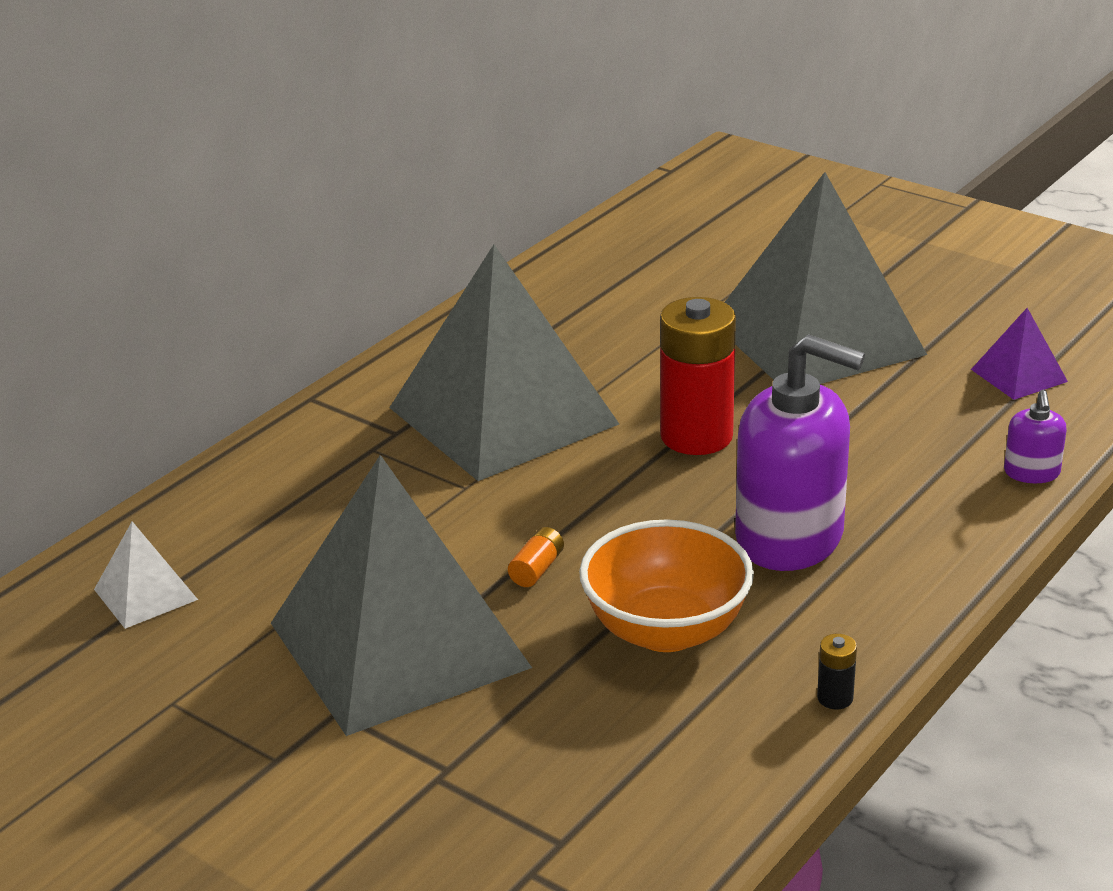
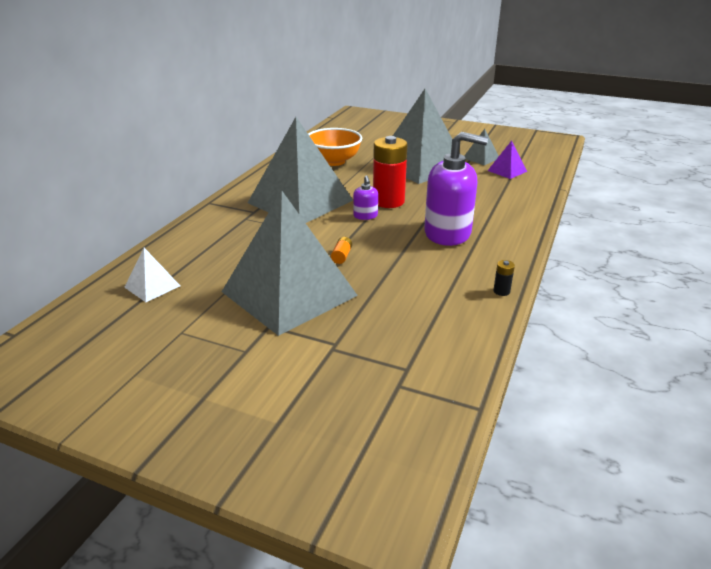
camera: 15 degrees left, 0 degrees up
(666, 630) = (412, 273): orange bowl -> orange bowl (334, 161)
(975, 330) = (481, 158): none -> grey pyramid
(1031, 473) = (532, 202): purple soap dispenser -> purple soap dispenser (365, 216)

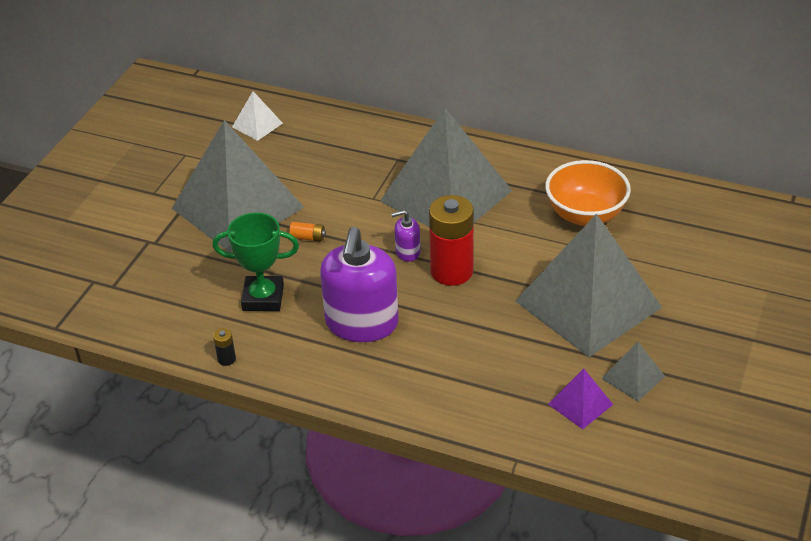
camera: 90 degrees right, 10 degrees up
(421, 276) = (263, 298): none -> green trophy

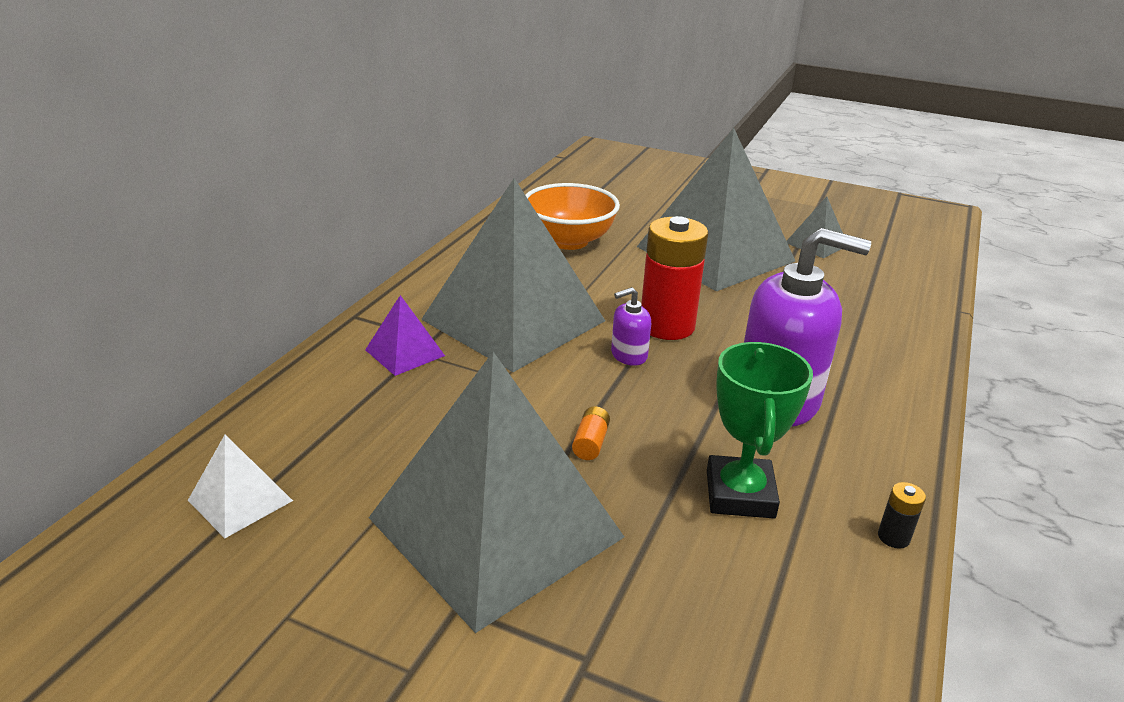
camera: 90 degrees left, 10 degrees down
(407, 252) = (628, 355): purple soap dispenser -> purple soap dispenser turned 75 degrees clockwise
(580, 404) = (864, 271): purple pyramid -> purple pyramid (405, 353)

